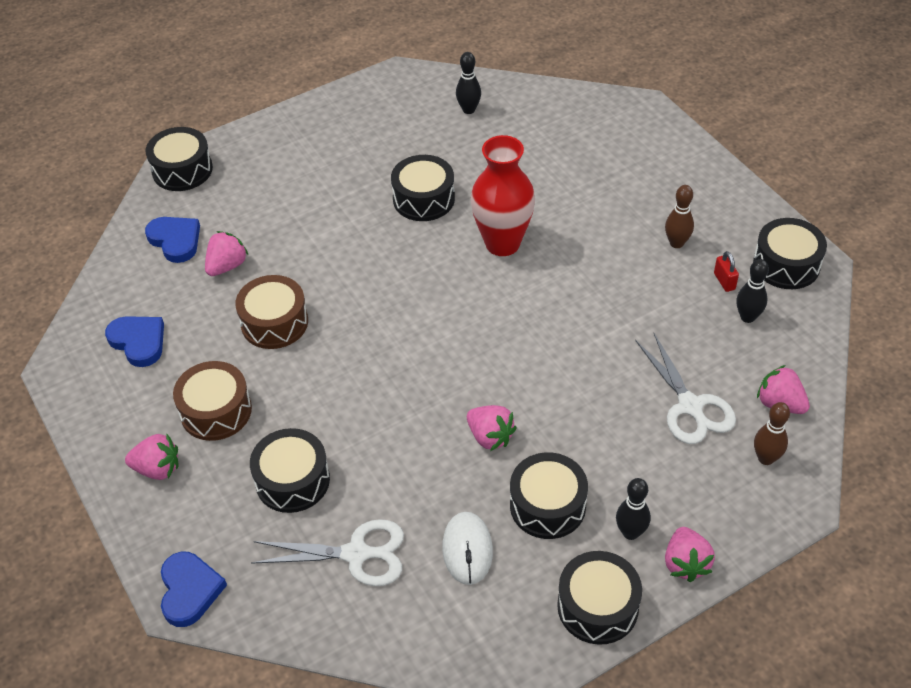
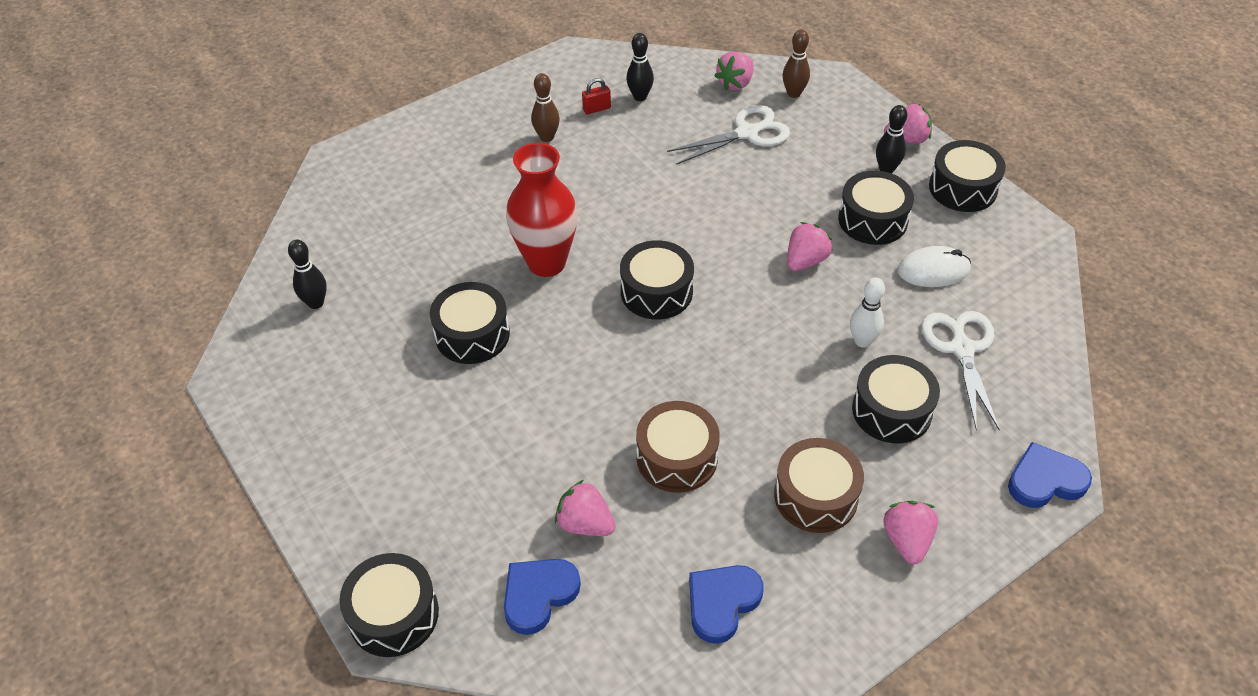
camera: 95 degrees left, 0 degrees up
(379, 470) = (862, 341): none -> white bowling pin
(786, 264) = (574, 71): black drum -> black drum (656, 292)

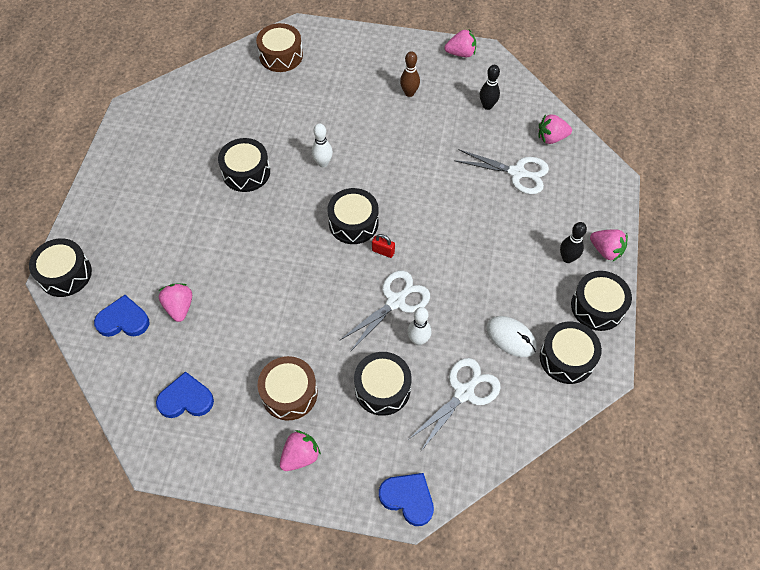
camera: 45 degrees right, 10 degrees up
(316, 303) = (203, 99): black bowling pin -> none
(546, 263) = (323, 163): red vase -> white bowling pin
(596, 109) = (455, 96): red padlock -> red padlock (383, 251)
(677, 457) = (254, 314): brown drum -> brown drum (281, 56)
(793, 93) = (577, 170): brown bowling pin -> none
(795, 326) = (395, 301): none -> white scissors
(805, 261) = (449, 271): pink strawberry -> pink strawberry (461, 53)
(873, 220) = (517, 280): black drum -> black drum (567, 358)

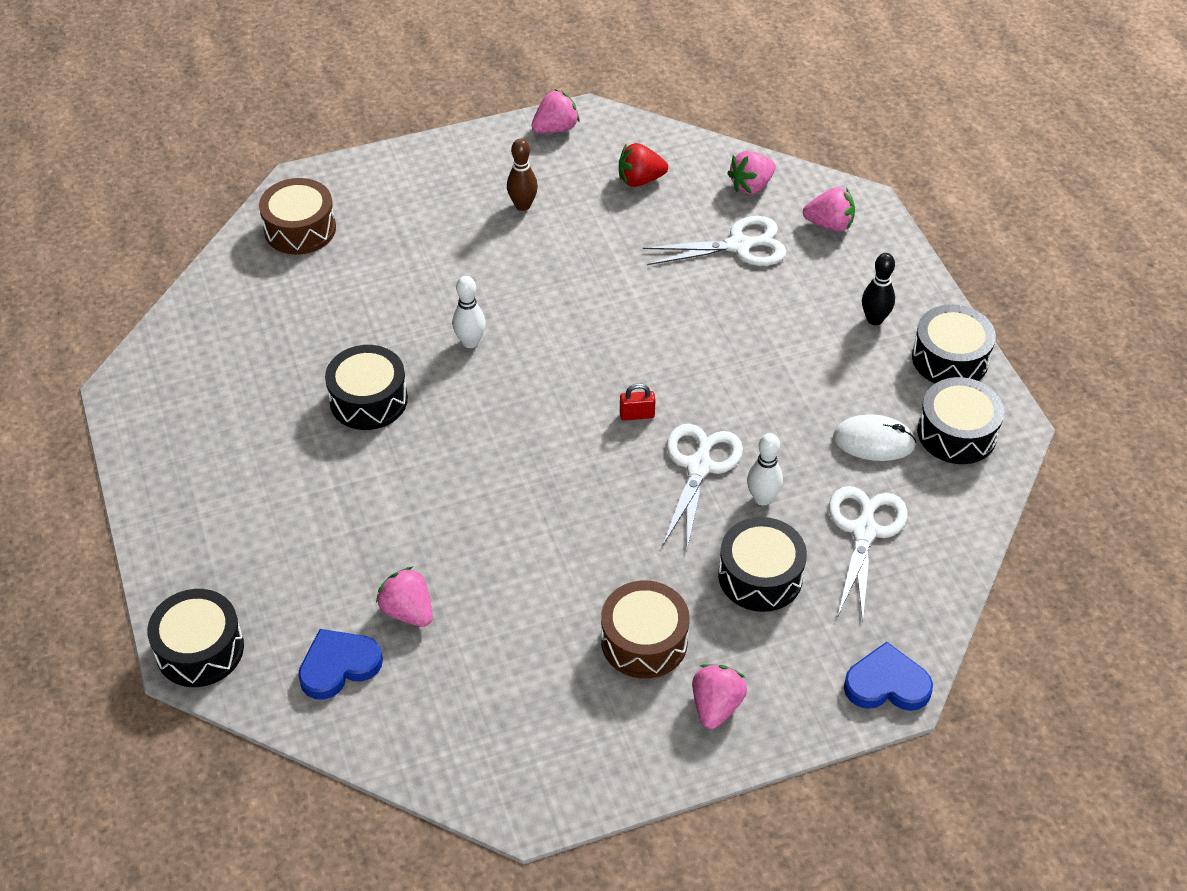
camera: 30 degrees left, 10 degrees down
(186, 399) = (509, 717): blue heart -> none
(353, 223) = (570, 398): black drum -> none
(487, 106) = (640, 180): black bowling pin -> red strawberry
(606, 250) = (913, 290): pink strawberry -> pink strawberry (829, 224)

